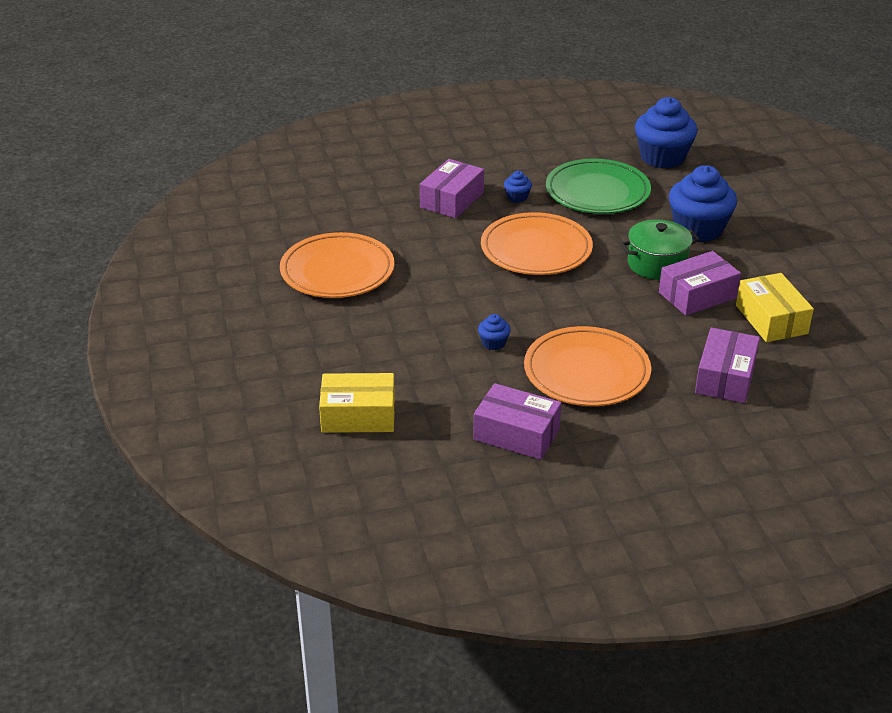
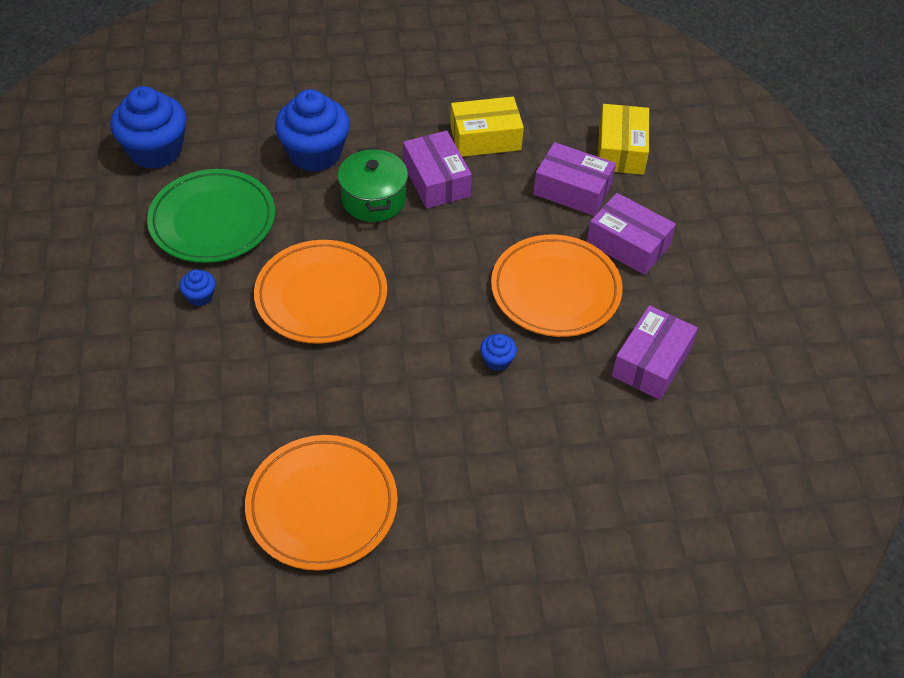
camera: 85 degrees left, 15 degrees up
(358, 415) = (617, 502): yellow box -> yellow box (621, 150)
(452, 200) = (184, 363): purple box -> purple box (628, 244)

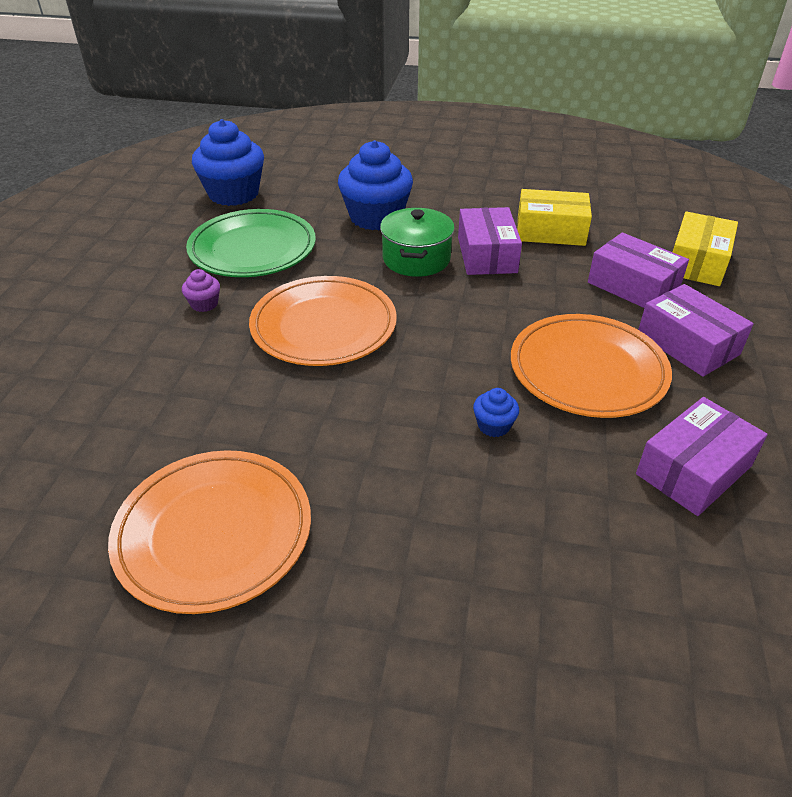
camera: 20 degrees right, 10 degrees down
(200, 296) = (204, 304): blue cupcake -> purple cupcake

